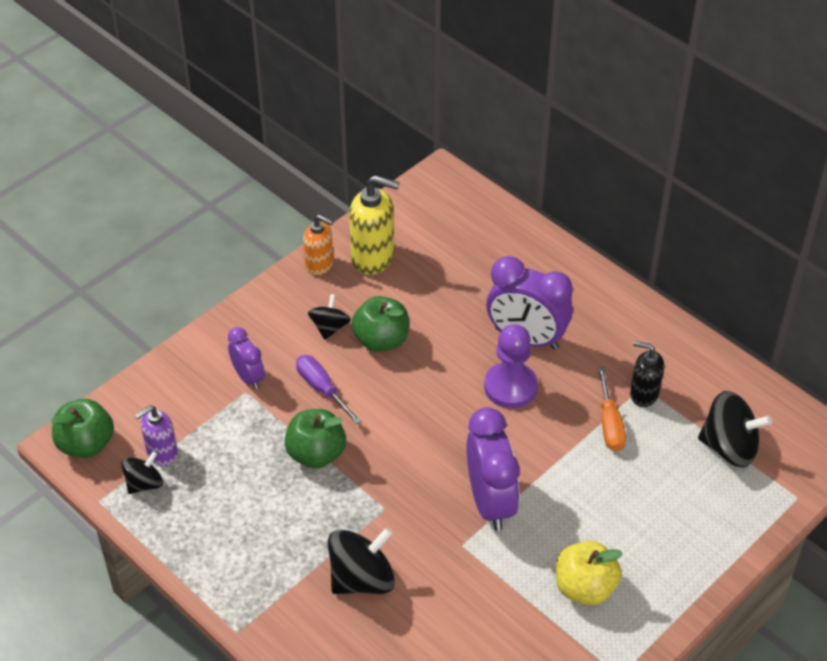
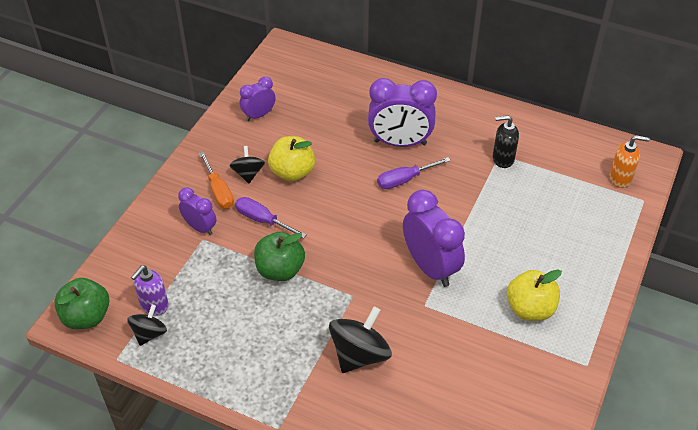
camera: 20 degrees left, 0 degrees up
(319, 265) = (220, 130): orange soap dispenser -> orange soap dispenser (620, 178)
(373, 257) = (258, 115): yellow soap dispenser -> purple clock
(381, 340) = (292, 172): green apple -> yellow apple
(510, 387) = (405, 180): purple pawn -> purple screwdriver
(609, 424) = (489, 186): orange screwdriver -> orange screwdriver (218, 191)
(729, 447) = (580, 179): black spinning top -> none

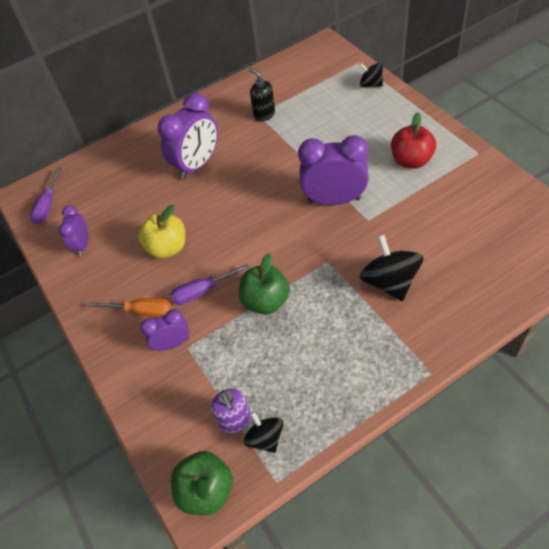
camera: 50 degrees left, 5 degrees up
(248, 173) = (141, 280): black spinning top -> black spinning top (370, 84)
(405, 180) = (237, 178): purple screwdriver -> purple screwdriver (48, 205)
(502, 159) = (264, 114): black soap dispenser -> black soap dispenser turned 105 degrees clockwise
(530, 309) = (411, 161): yellow apple -> red apple
(620, 178) = (331, 65): orange soap dispenser -> none

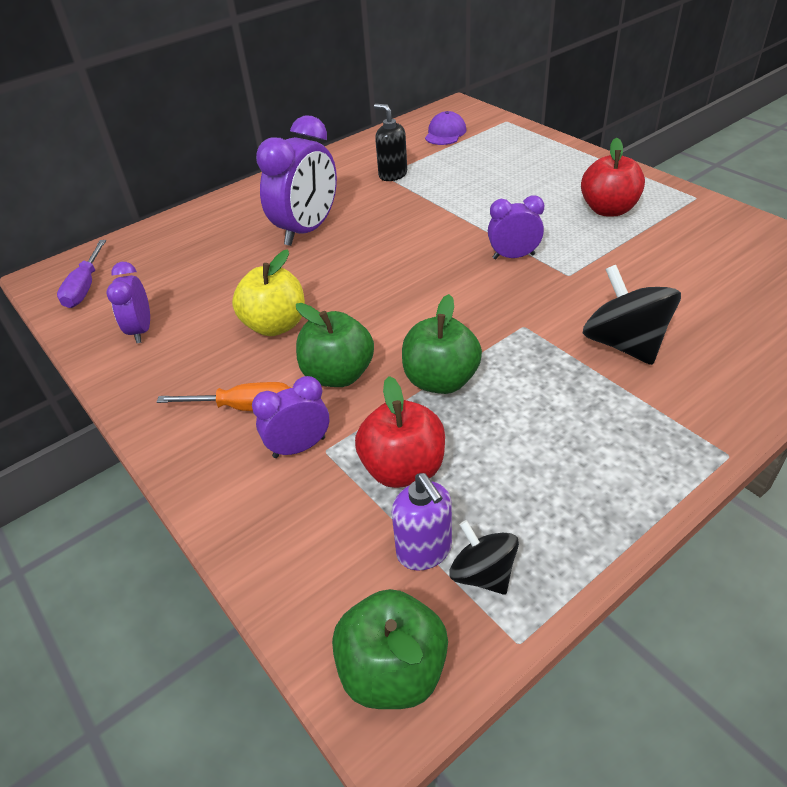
camera: 10 degrees left, 10 degrees down
(202, 291) = (338, 375): purple screwdriver -> green apple
(232, 364) = (403, 468): none -> red apple
(310, 73) = (445, 133): none -> purple cap
(334, 200) = (513, 256): purple clock -> purple clock, size x0.56
(370, 84) = (528, 139): black spinning top -> none

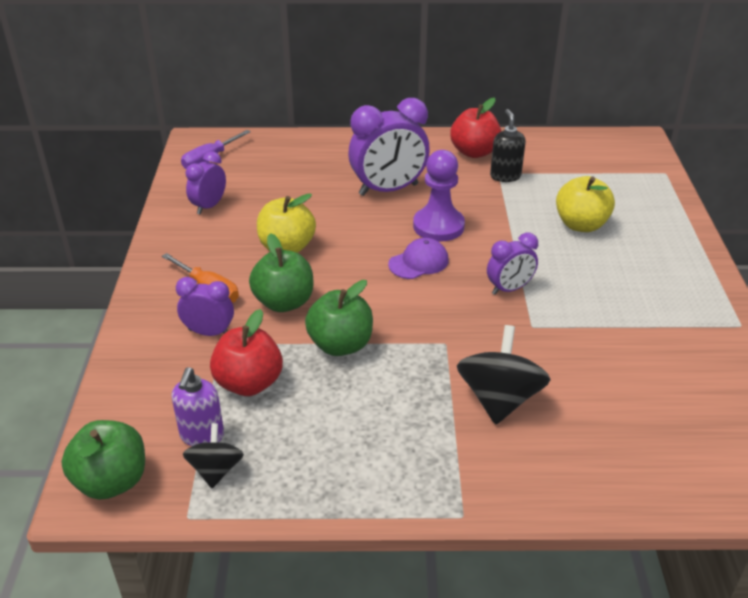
camera: 35 degrees right, 5 degrees down
(391, 238) = (438, 226): none -> purple pawn
(445, 133) = (595, 160): purple cap -> purple cap (419, 262)
(499, 183) = (581, 225): none -> yellow apple
(513, 256) = (509, 289): purple clock -> purple clock turned 120 degrees clockwise
(608, 210) = (642, 294): red apple -> red apple (474, 152)

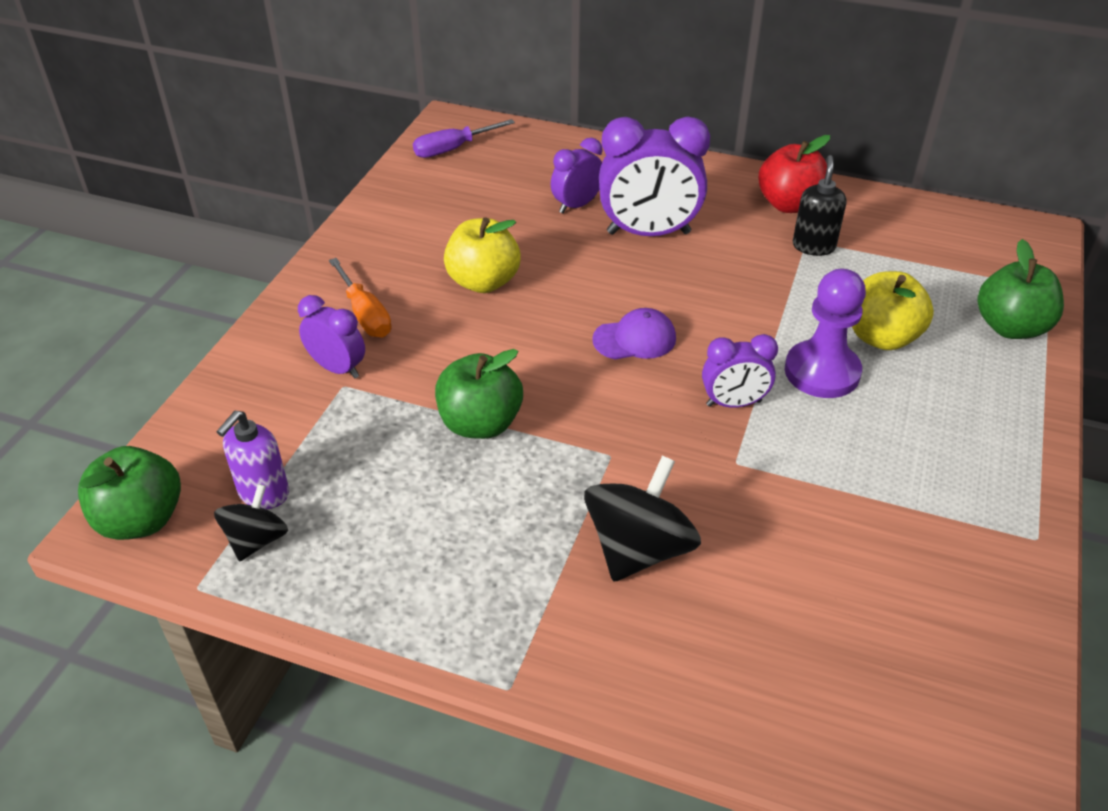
camera: 20 degrees right, 5 degrees up
(209, 206) = (420, 209): purple clock -> purple clock (576, 205)
(249, 383) = (349, 443): red apple -> none
(284, 302) = (442, 352): green apple -> green apple (1010, 327)
(438, 226) = (686, 296): purple pawn -> purple pawn (822, 372)

